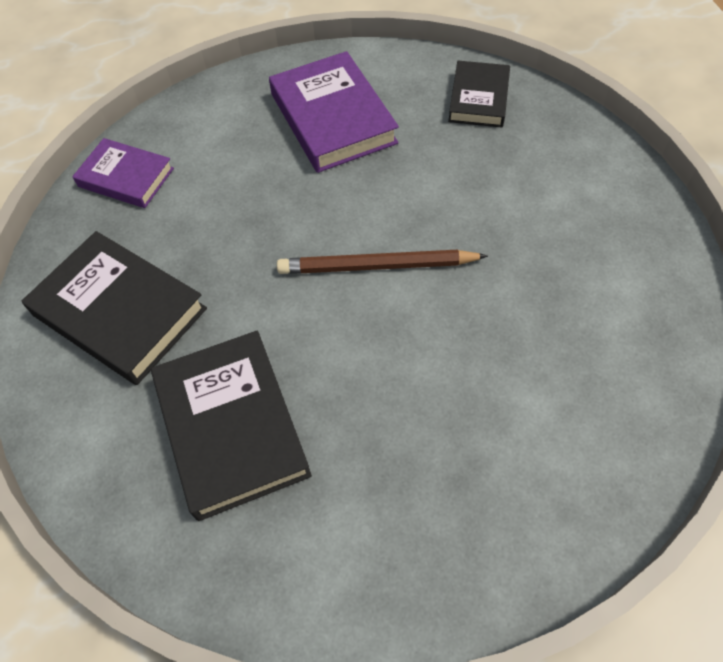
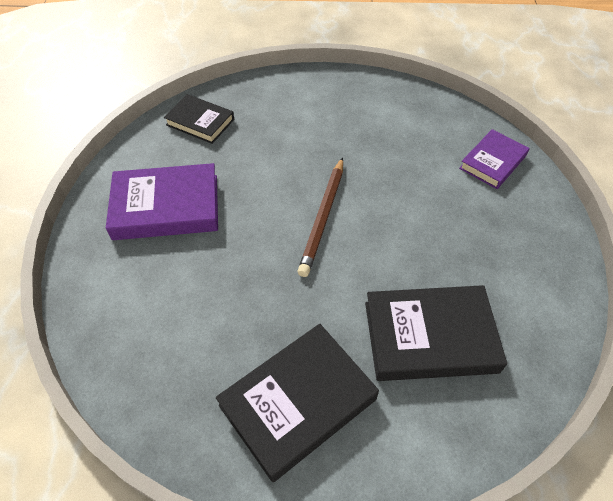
camera: 75 degrees left, 5 degrees down
(126, 178) = (142, 375): purple book -> purple book (493, 162)

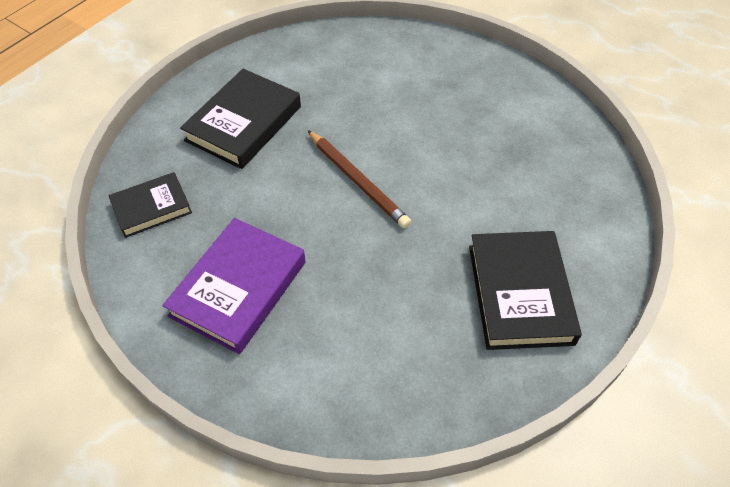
camera: 55 degrees left, 0 degrees up
(430, 337) = (521, 182): black book -> black book (244, 124)
(493, 162) = (397, 49): purple book -> none

